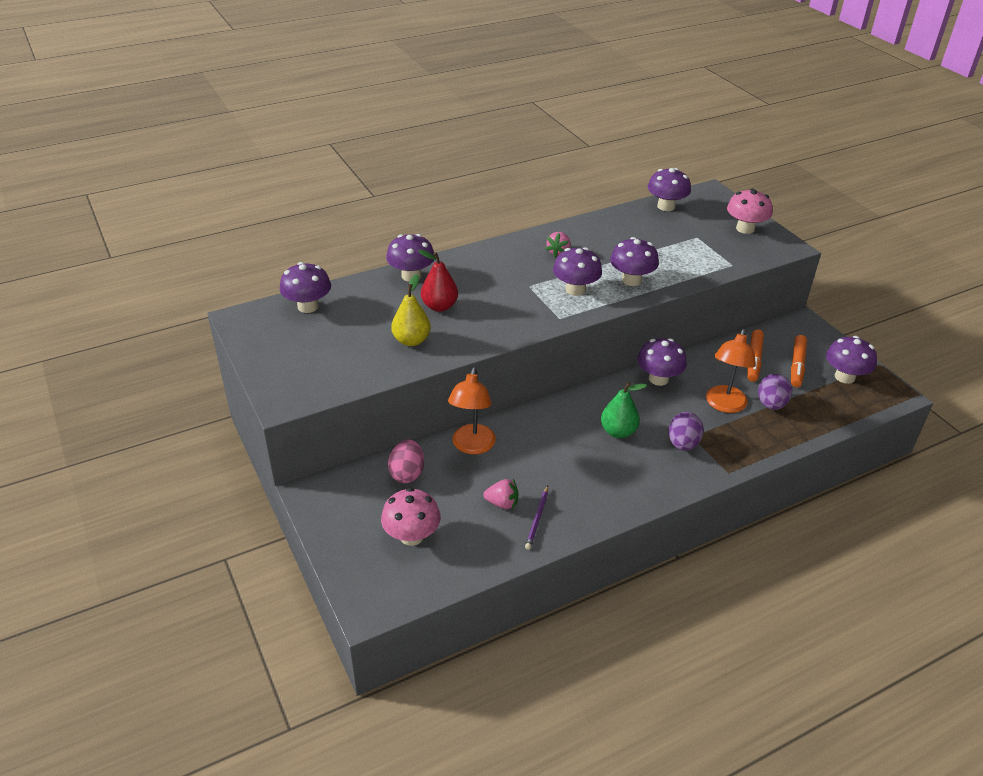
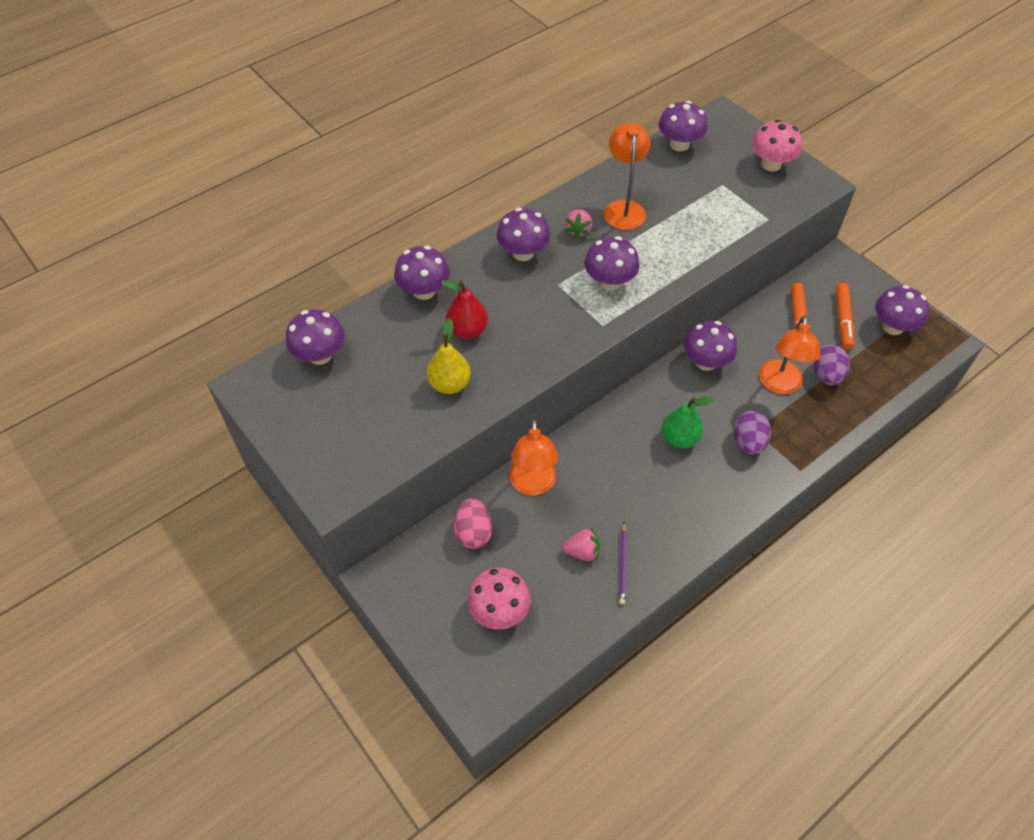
camera: 10 degrees left, 15 degrees up
(603, 242) = (623, 208): none -> orange lamp
(631, 280) = (666, 258): purple mushroom -> purple mushroom (523, 253)

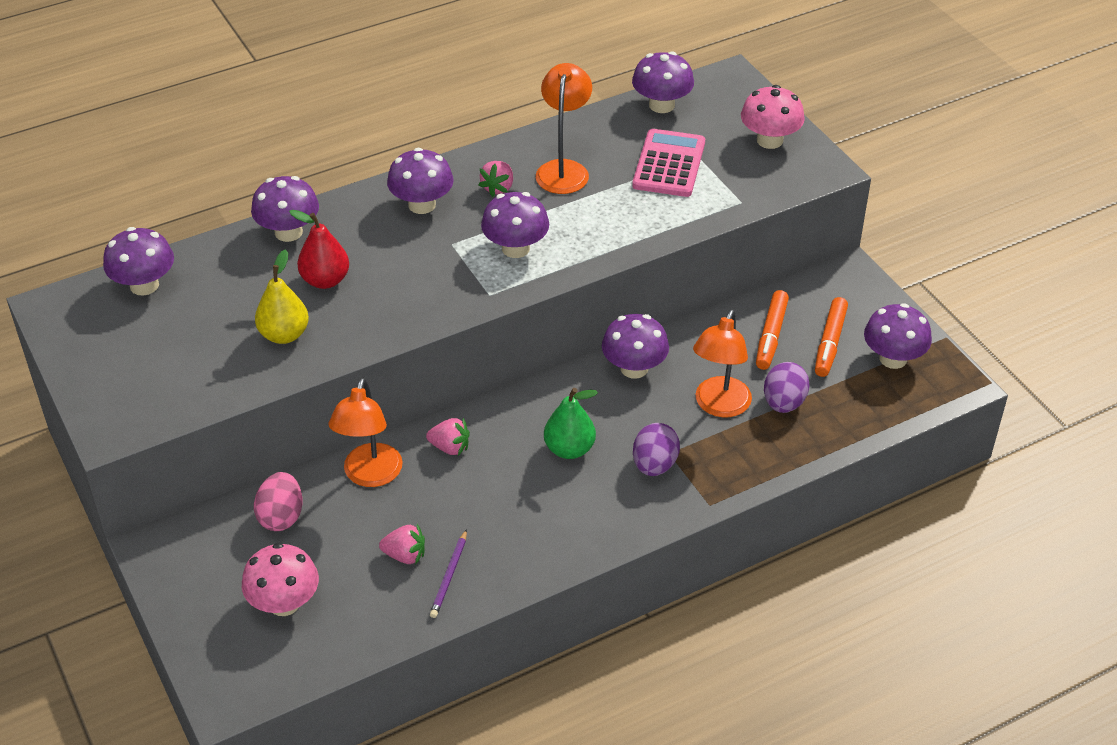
camera: 10 degrees right, 10 degrees down
(587, 451) = (450, 447): none -> pink strawberry
(702, 194) = (669, 164): none -> pink calculator

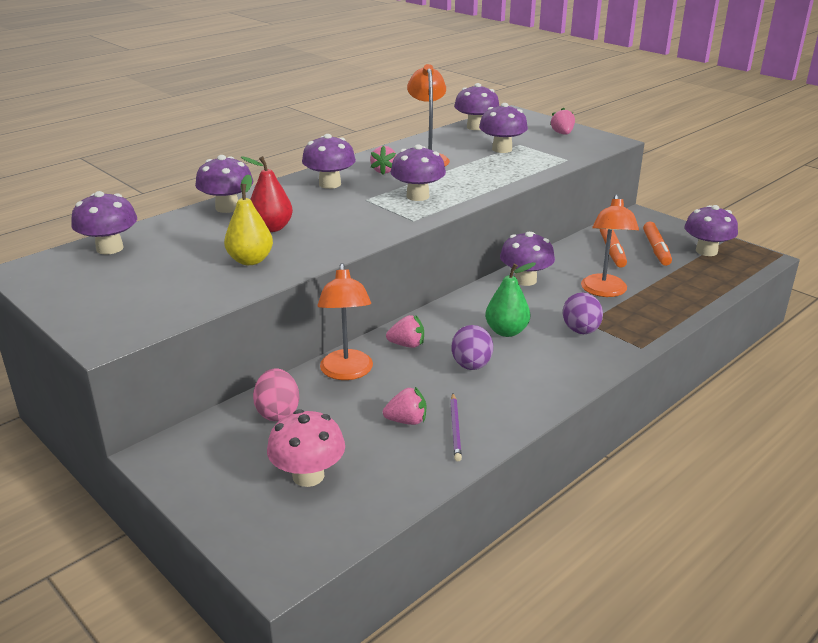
camera: 15 degrees left, 15 degrees down
(669, 164) = (502, 149): pink calculator -> purple mushroom
(769, 140) = (562, 133): pink mushroom -> pink strawberry
(783, 403) = (650, 283): purple egg -> purple egg (471, 365)

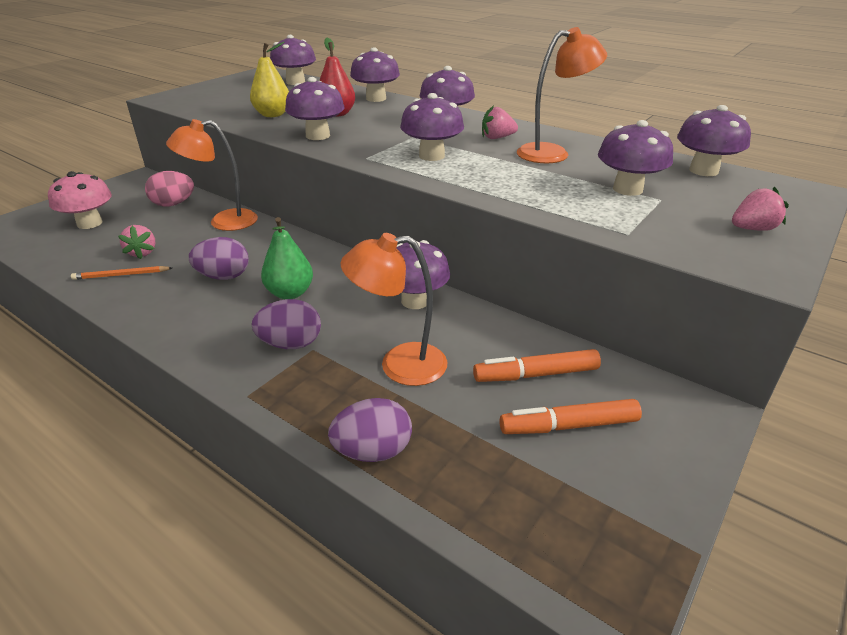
camera: 80 degrees right, 5 degrees up
(407, 345) = (266, 242): pink strawberry -> none
(455, 429) = (121, 275): purple pencil -> orange pencil
(686, 304) = (373, 451): none -> purple egg
(706, 251) = (597, 498): purple mushroom -> purple mushroom (318, 136)

